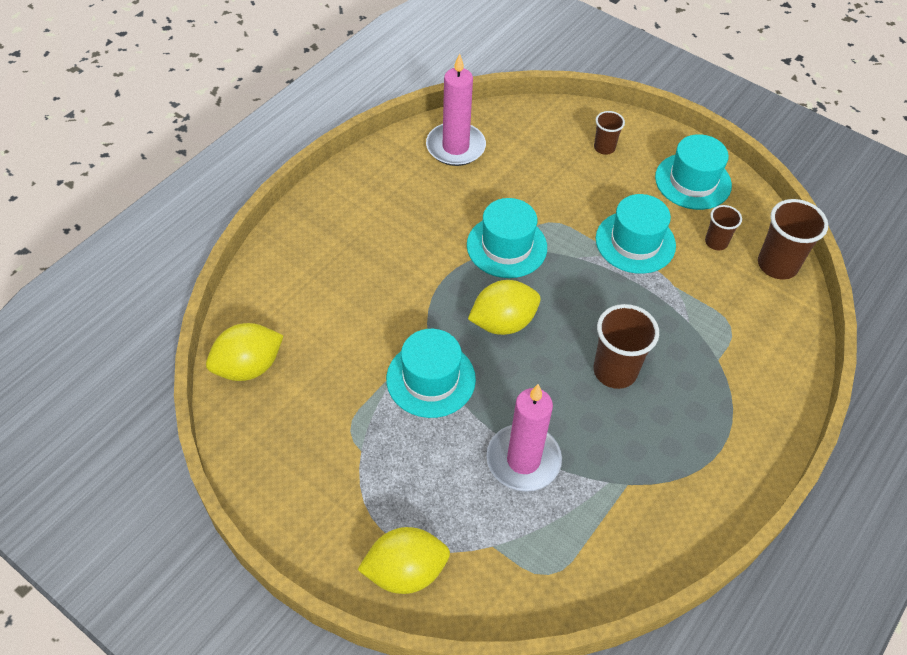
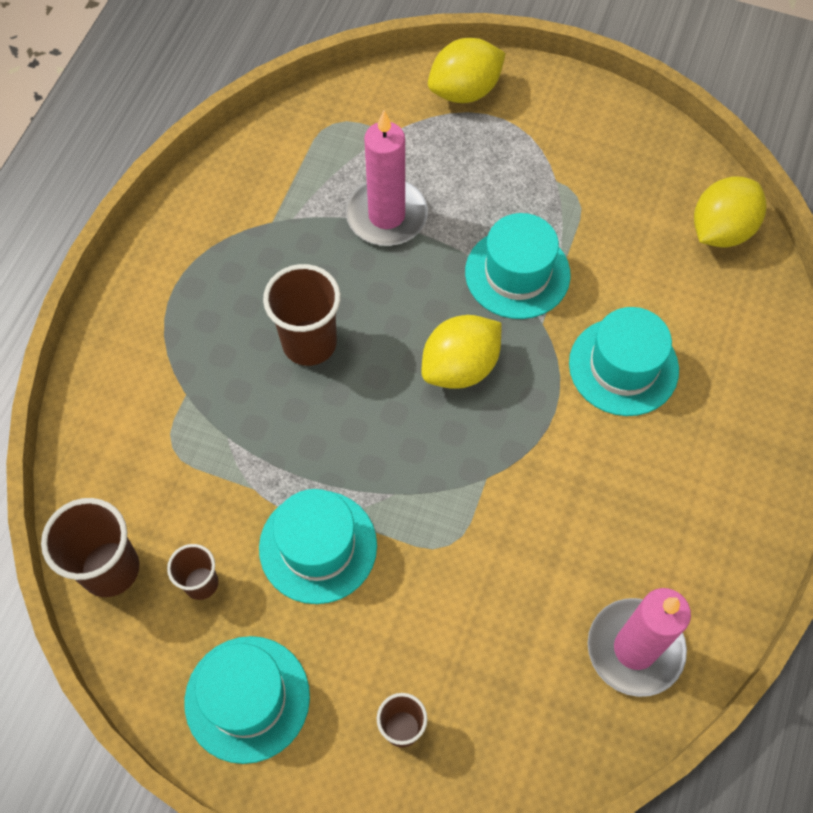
camera: 165 degrees right, 10 degrees up
(506, 246) = (493, 483): turquoise hat -> turquoise hat (623, 366)

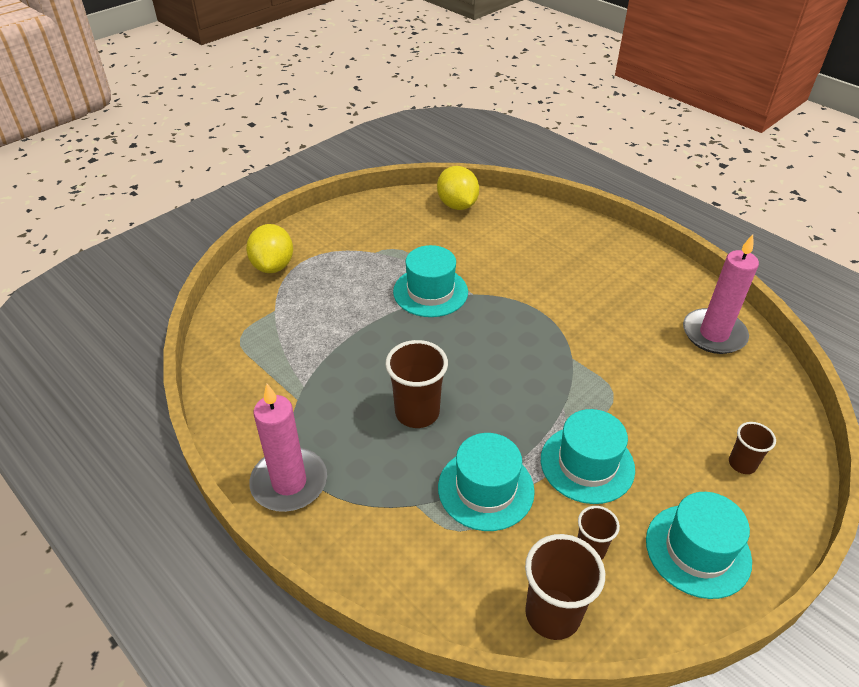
camera: 65 degrees left, 20 degrees down
(386, 216) = (340, 336): pink candle -> pink candle (289, 482)
(460, 367) = (483, 341): yellow lemon -> none
(623, 366) = (524, 272): turquoise hat -> turquoise hat (486, 489)

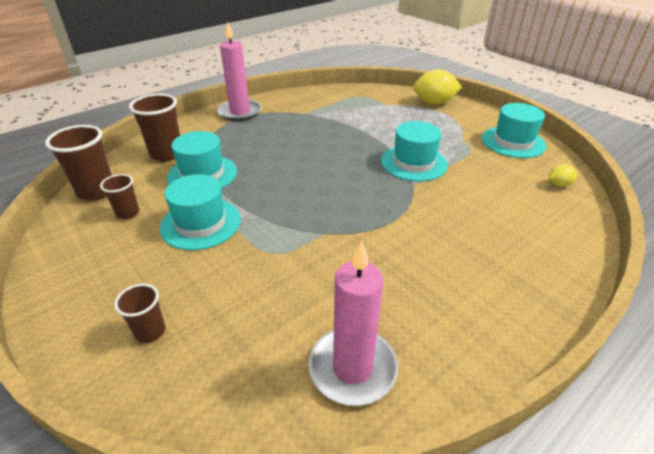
camera: 95 degrees right, 5 degrees down
(417, 412) = (279, 152): brown cup -> brown cup (166, 154)
(457, 205) = (558, 184): yellow lemon -> yellow lemon, size x0.51
(698, 550) = (87, 271): turquoise hat -> turquoise hat (513, 142)

